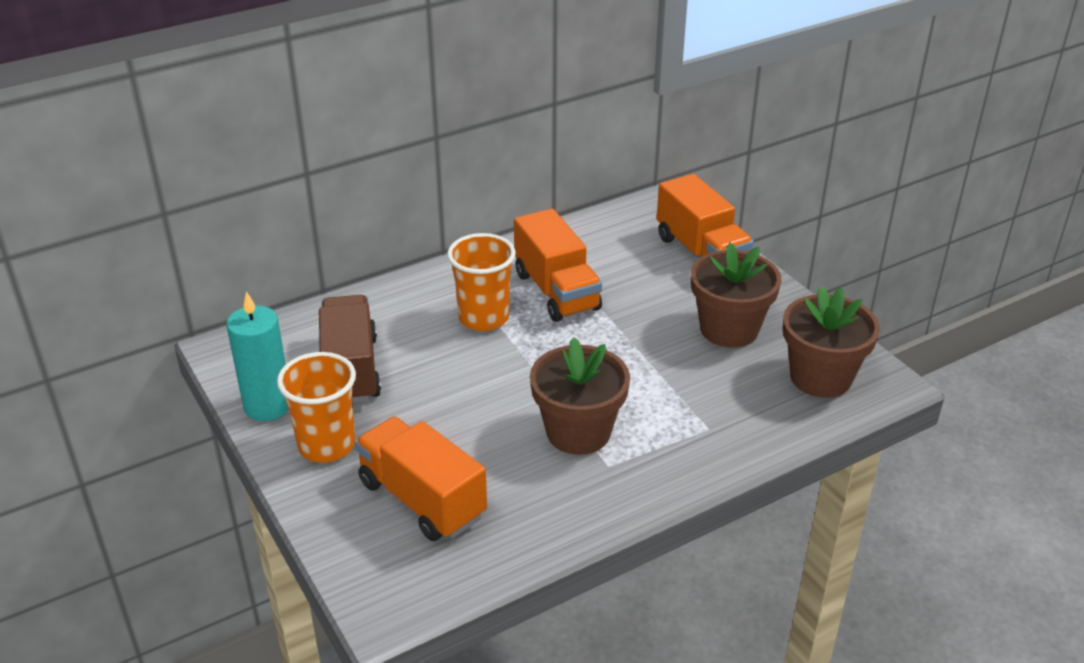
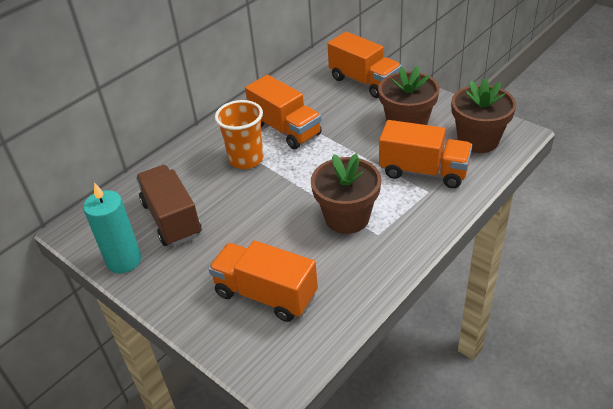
camera: 15 degrees left, 5 degrees up
(327, 445) = (180, 276): orange cup -> none
(717, 399) = (423, 171): none -> orange truck

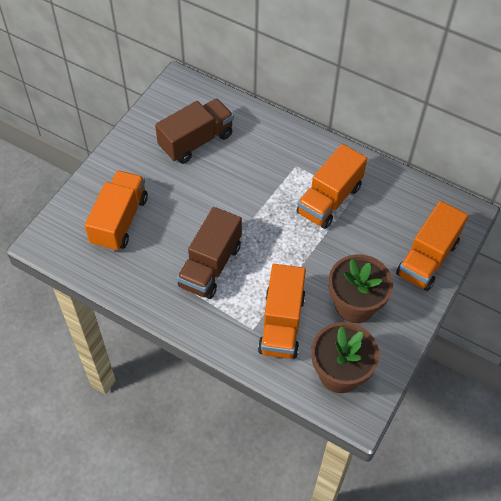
camera: 75 degrees right, 15 degrees up
(124, 260) = (148, 123): turquoise candle -> none
(246, 159) = (279, 177): orange cup -> none
(347, 217) = (210, 266): brown flower pot -> brown truck

